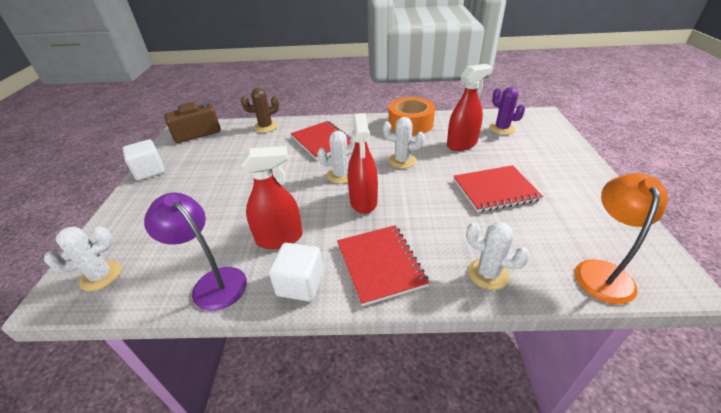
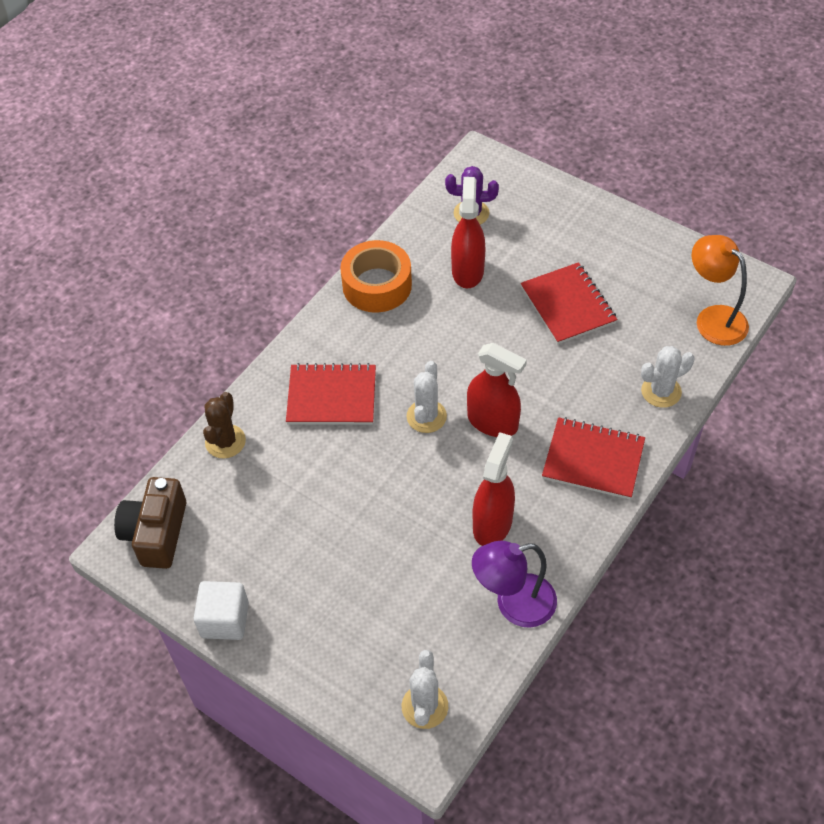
camera: 55 degrees left, 15 degrees up
(300, 284) = (570, 533): white cube -> none
(402, 160) = (449, 344): white cactus -> none
(495, 190) = (568, 305): red notebook -> red notebook turned 45 degrees counterclockwise

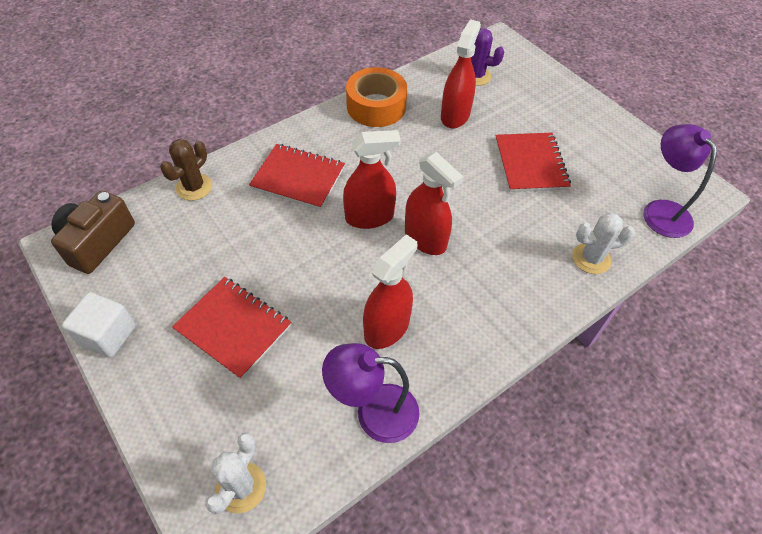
camera: 15 degrees right, 0 degrees up
(426, 416) = (369, 217): white cactus -> red spray bottle
(593, 460) = (505, 299): red notebook -> red notebook (233, 327)
(713, 318) = (661, 210): orange lamp -> purple lamp

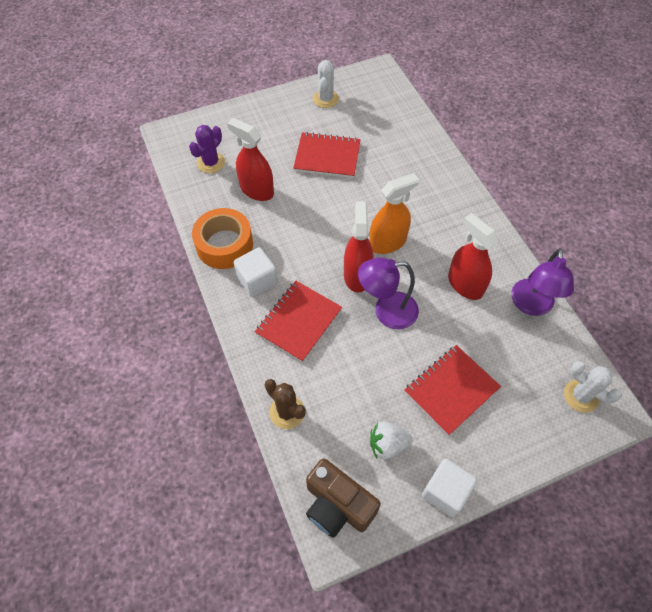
camera: 75 degrees left, 5 degrees up
(162, 274) = (387, 445): none -> white strawberry
(340, 138) = (257, 280): none -> white cube
(425, 239) = (387, 242): red spray bottle -> orange spray bottle
(591, 258) = (425, 151): white cactus -> white cactus (325, 99)
(661, 210) = (391, 100): purple lamp -> purple lamp (386, 311)

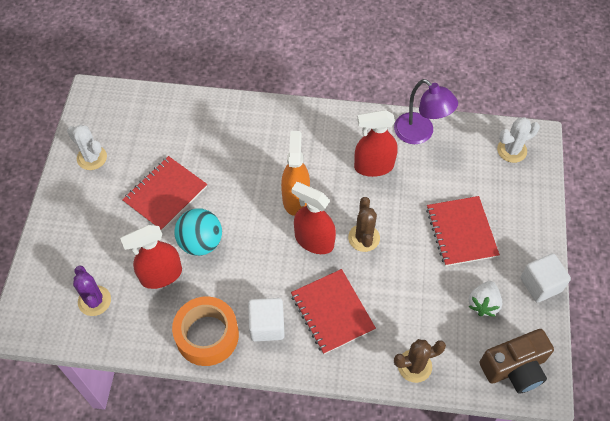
camera: 60 degrees left, 0 degrees up
(301, 200) = (200, 242): none -> turquoise ball
(386, 311) = (364, 238): purple lamp -> brown cactus

